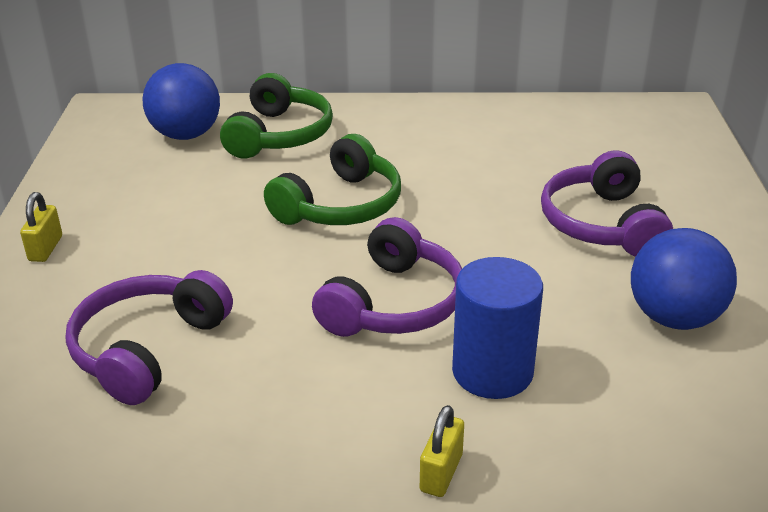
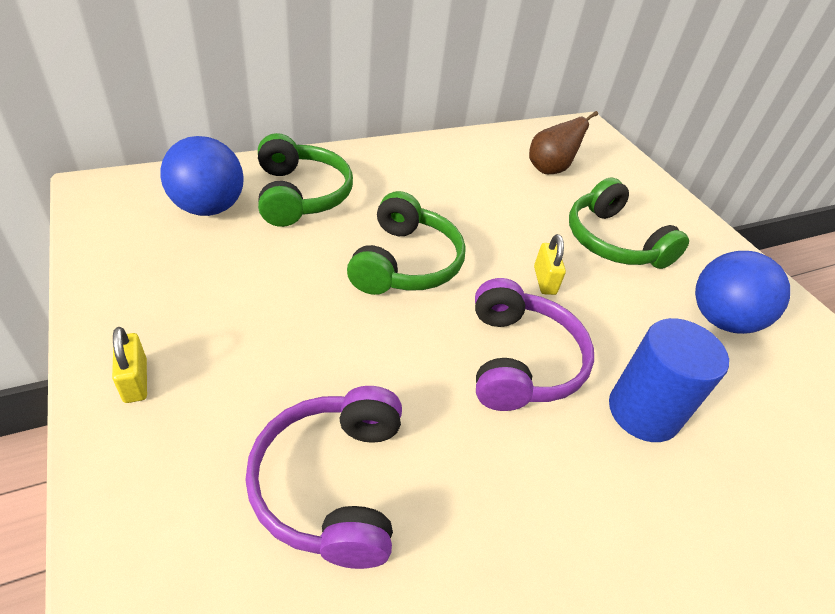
camera: 30 degrees left, 10 degrees up
(441, 472) = (683, 539): yellow padlock -> yellow padlock (544, 280)
(584, 145) = (550, 169): none -> brown pear
(602, 224) = (614, 241): purple headphones -> green headphones

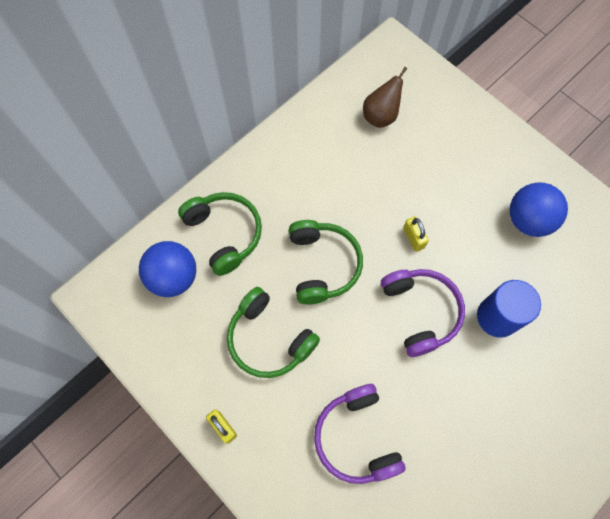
camera: 15 degrees left, 25 degrees up
(614, 241) = (446, 177): green headphones -> green headphones (269, 339)

